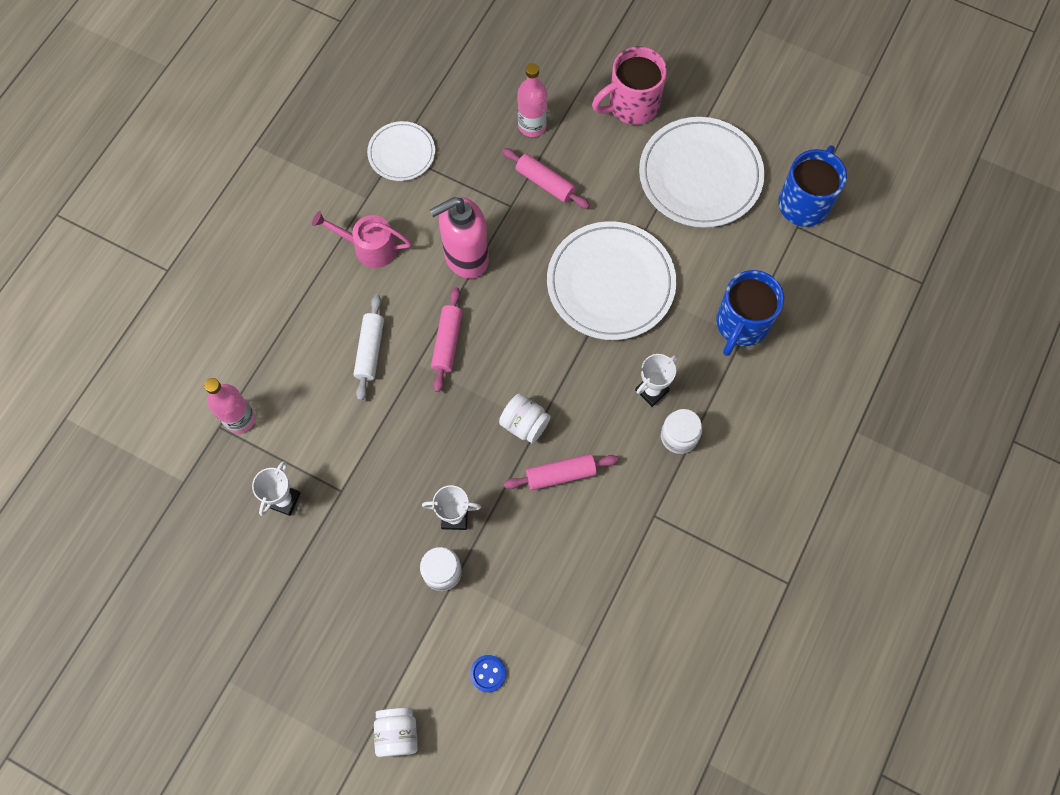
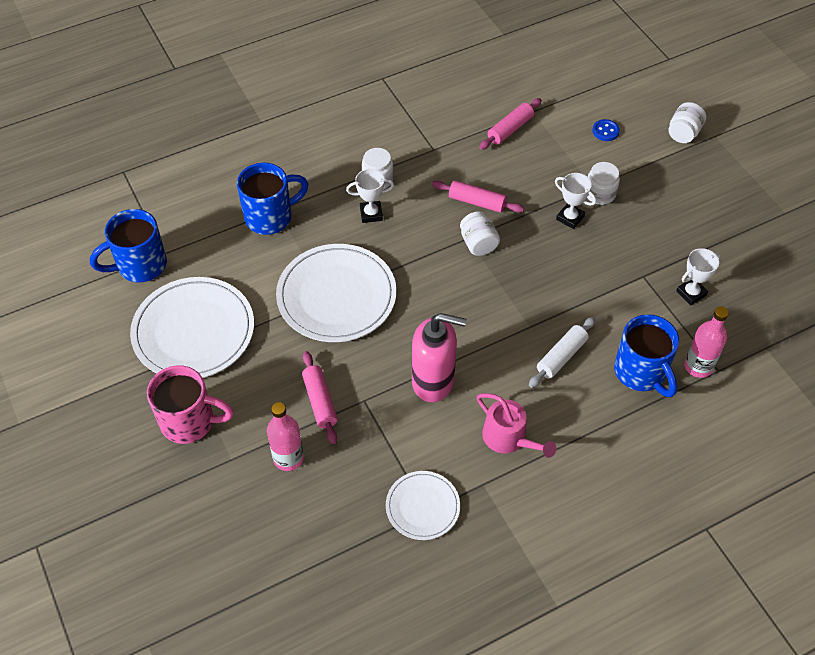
camera: 145 degrees left, 15 degrees down
(289, 379) = (641, 372): none -> blue mug
(447, 342) = (495, 327): pink rolling pin -> pink rolling pin (510, 129)

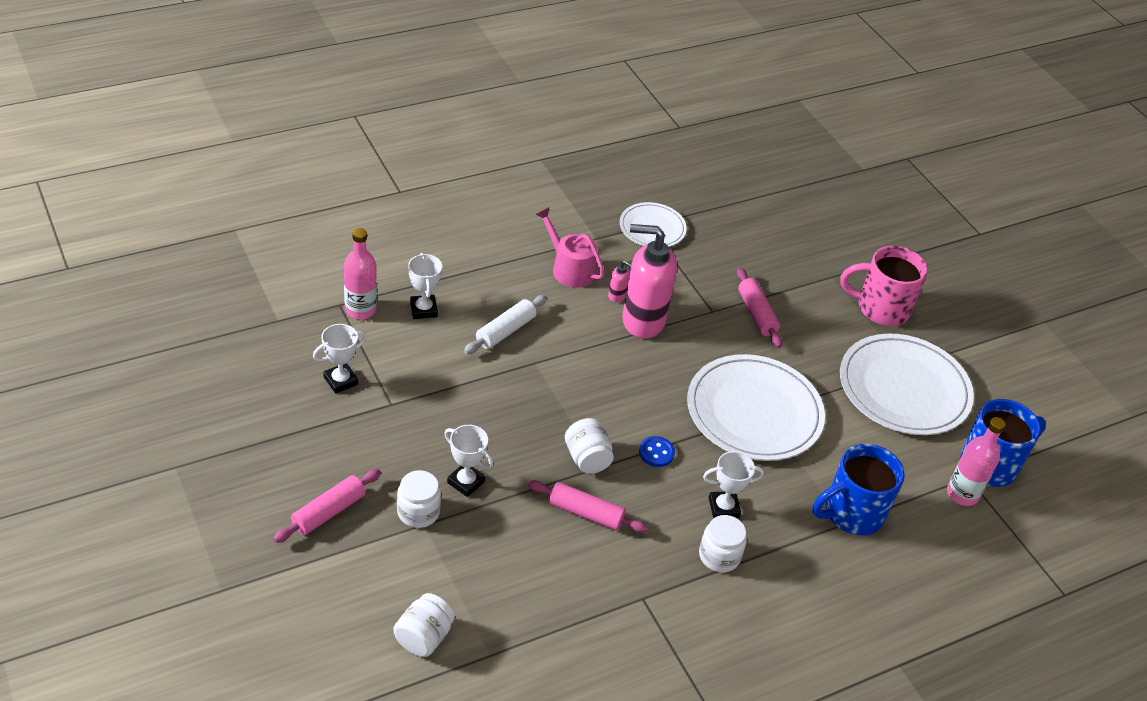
camera: 175 degrees right, 10 degrees down
(288, 458) = (779, 272): pink bottle -> pink bottle (962, 494)
(459, 409) = (617, 296): none -> pink soap dispenser
(510, 129) = (529, 624): pink rolling pin -> pink rolling pin (328, 512)
(605, 131) = (385, 610): blue button -> blue button (656, 453)
(641, 372) = (423, 309): blue mug -> white trophy
(683, 133) = (268, 598): white jar -> white jar (423, 637)

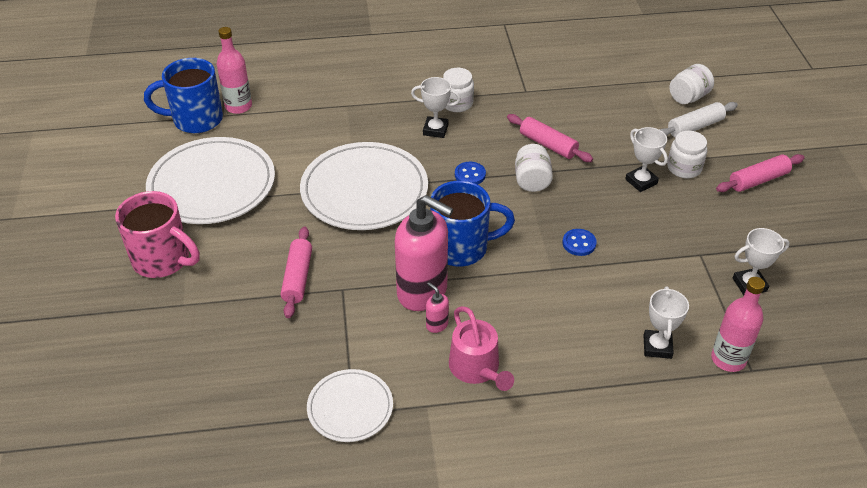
camera: 155 degrees left, 0 degrees up
(505, 331) = (572, 306): white rolling pin -> white rolling pin (695, 127)
(516, 393) = (579, 243): none -> blue button
(851, 513) = (337, 110): blue mug -> blue mug (461, 248)

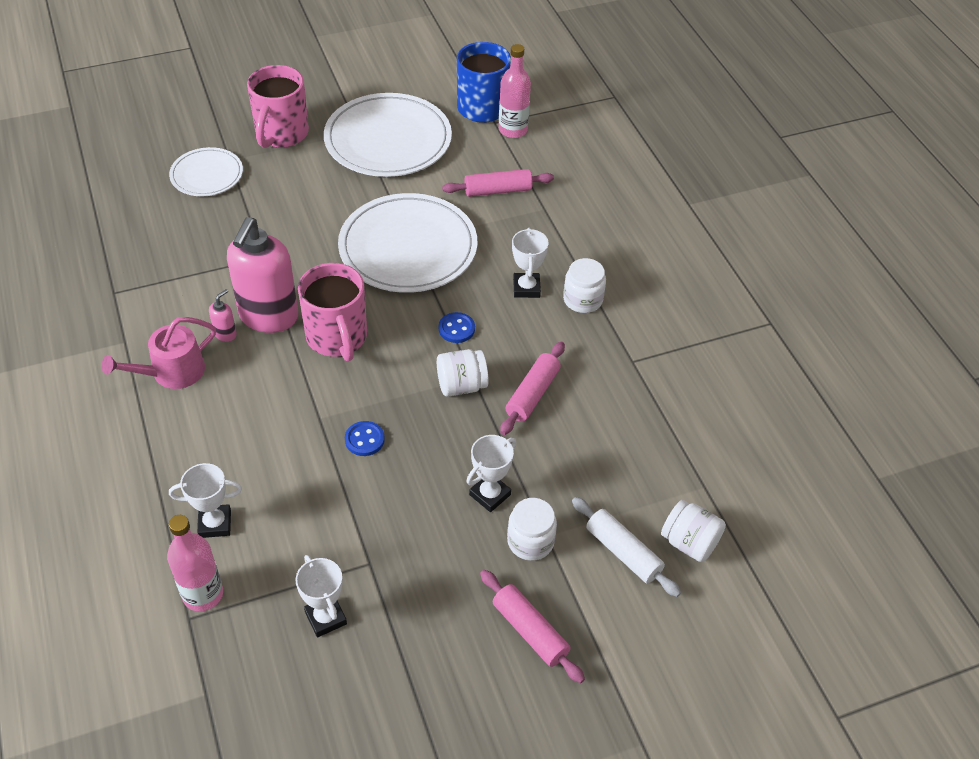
camera: 75 degrees right, 5 degrees up
(297, 278) = (273, 224): pink rolling pin -> pink rolling pin (498, 190)
(350, 408) = (120, 289): white plate -> white plate (207, 175)
(461, 248) = (337, 338): blue mug -> pink mug

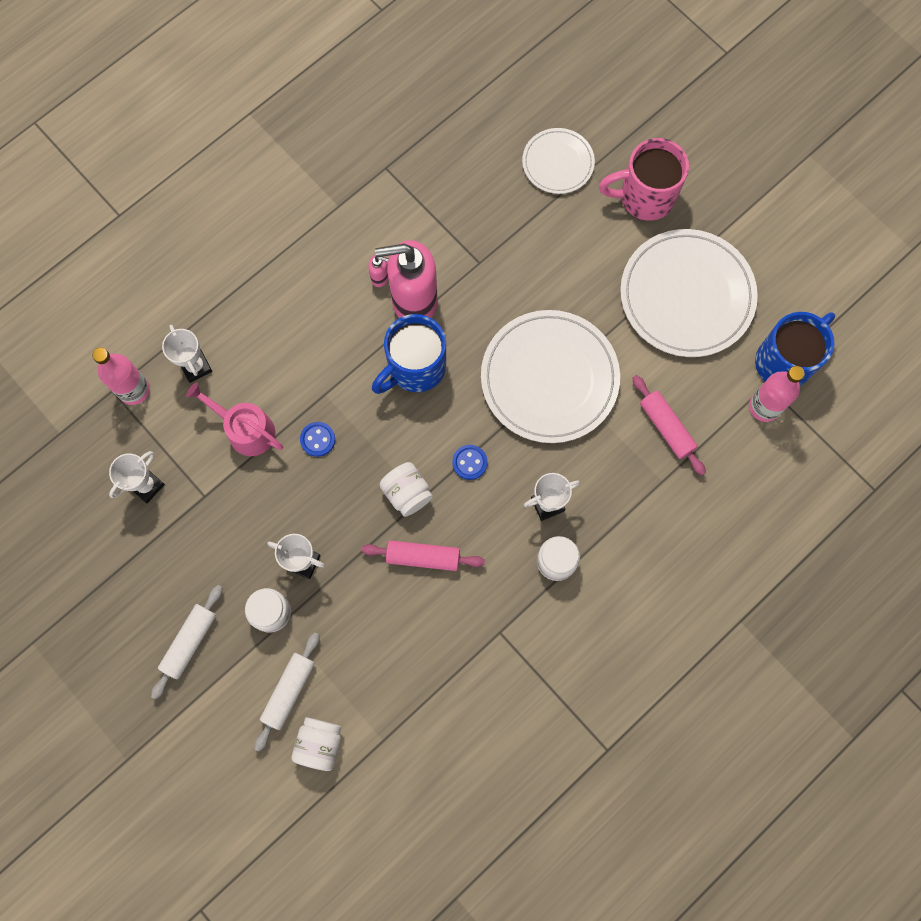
camera: 70 degrees right, 25 degrees up
(172, 372) = (323, 258): pink watering can -> pink watering can (246, 430)
(337, 338) = (415, 368): pink mug -> blue mug
(530, 631) = (190, 642): pink rolling pin -> white rolling pin

